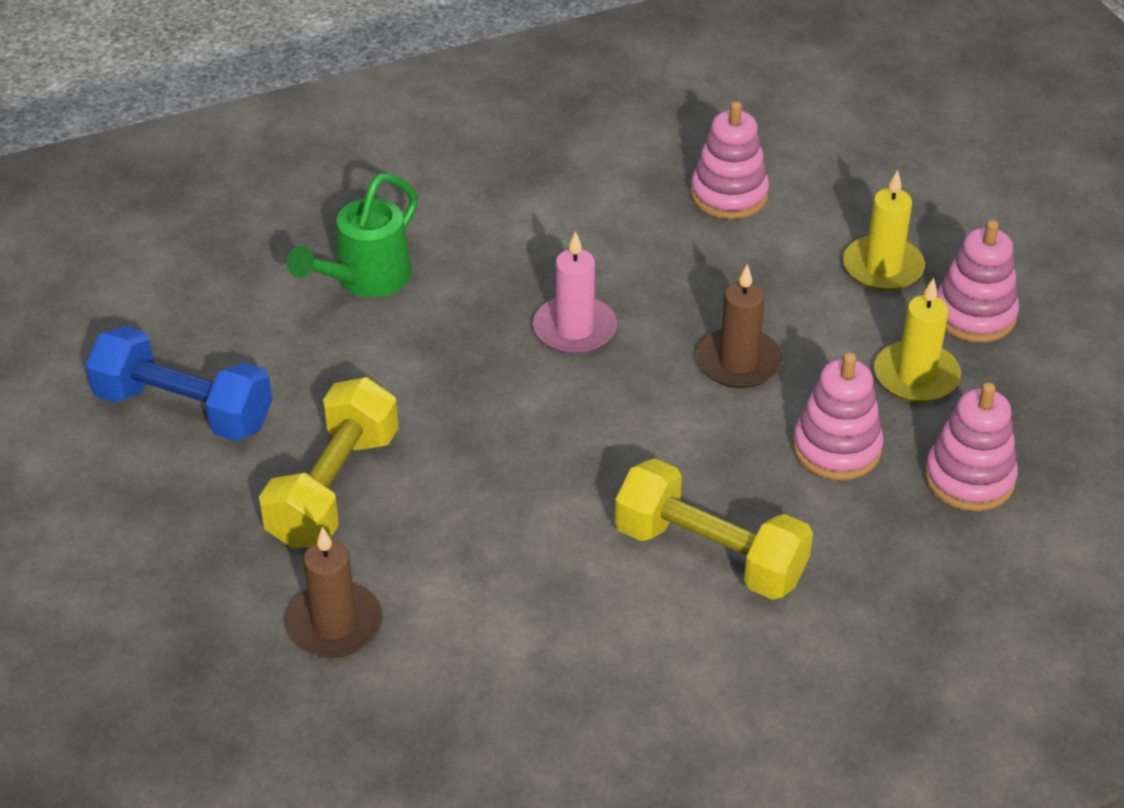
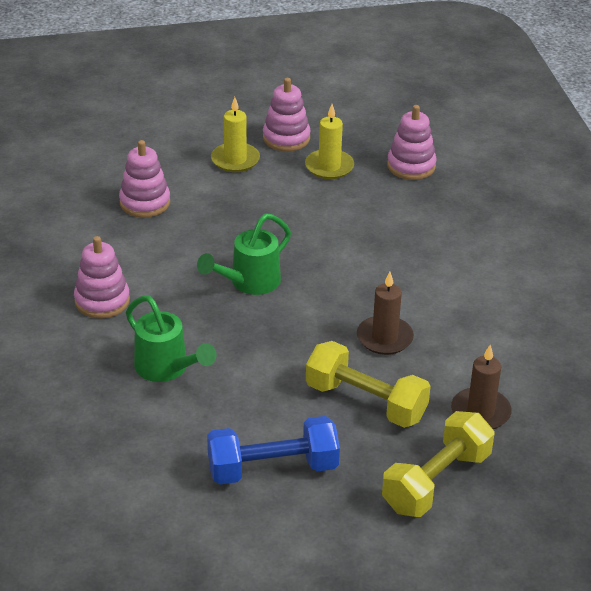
camera: 80 degrees left, 5 degrees down
(184, 410) = (272, 468): blue dumbbell -> blue dumbbell turned 45 degrees clockwise
(574, 329) = (249, 283): pink candle -> green watering can
(710, 554) = (449, 260): yellow dumbbell -> yellow dumbbell (436, 481)
(738, 362) = (299, 225): brown candle -> brown candle (384, 338)
(836, 448) = (378, 203): pink stacking toy -> pink stacking toy (102, 301)

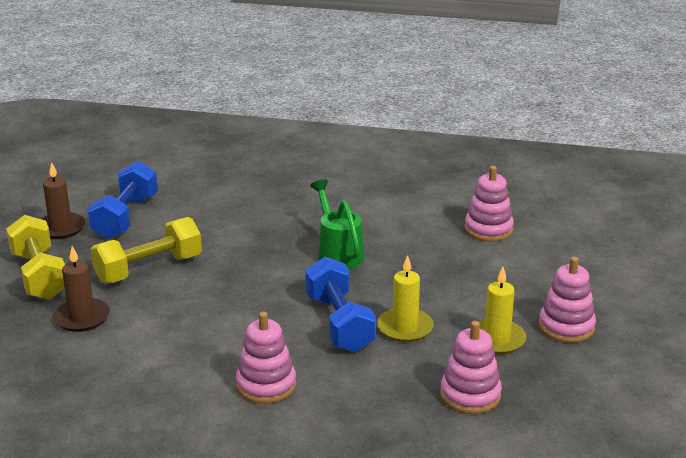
camera: 115 degrees right, 10 degrees down
(102, 301) = (364, 190): pink stacking toy -> pink stacking toy (266, 385)
(166, 369) = (264, 200): green watering can -> none
(235, 160) = (537, 288): yellow candle -> yellow candle (405, 328)
(366, 250) = (339, 323): none -> blue dumbbell
(384, 338) = (212, 298): brown candle -> brown candle (61, 228)

